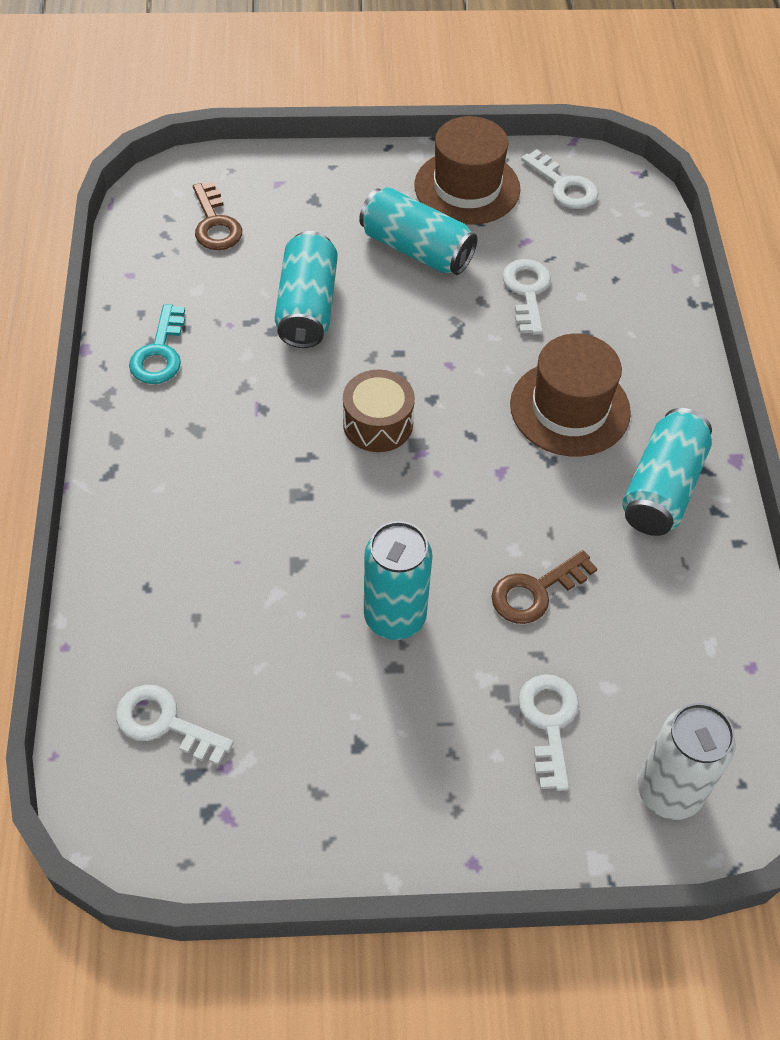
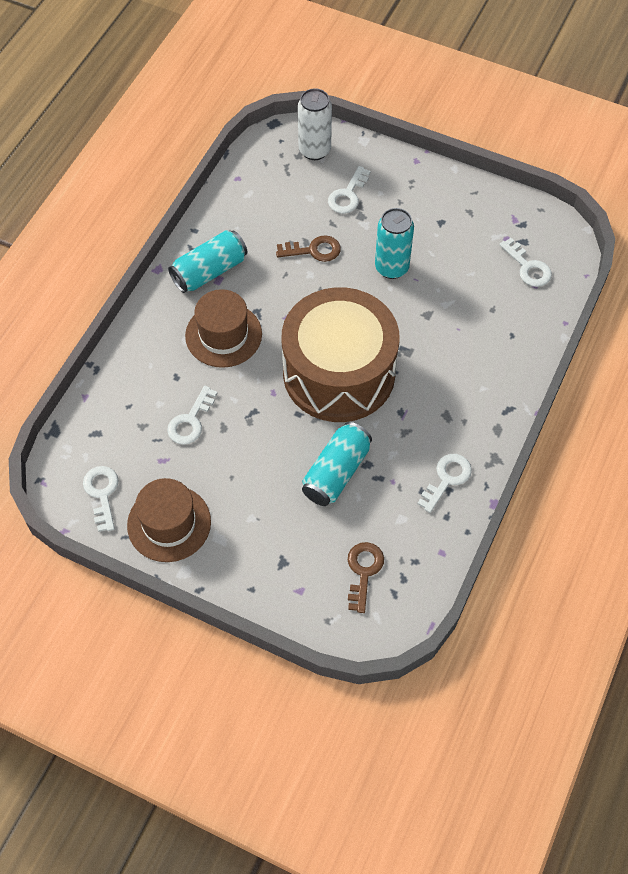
camera: 150 degrees left, 5 degrees up
(160, 353) = (447, 479): turquoise key -> white key
(378, 424) = (339, 373): brown drum -> brown drum, size x2.50
(416, 249) = (238, 486): turquoise can -> none

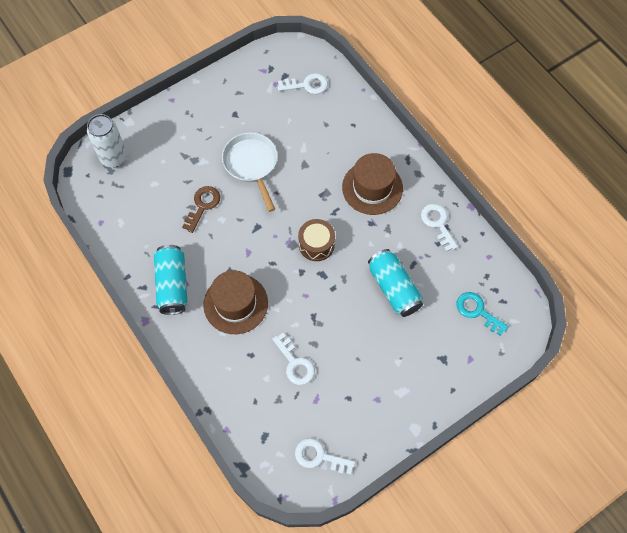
camera: 60 degrees left, 5 degrees up
(169, 523) = (371, 420): brown hat -> brown hat (372, 188)
(339, 373) = (316, 244): brown drum -> brown drum, size x0.40
(348, 195) = (170, 158): white key -> none
(363, 571) = (477, 311): brown key -> turquoise key
(391, 267) = (252, 165): turquoise can -> white pan

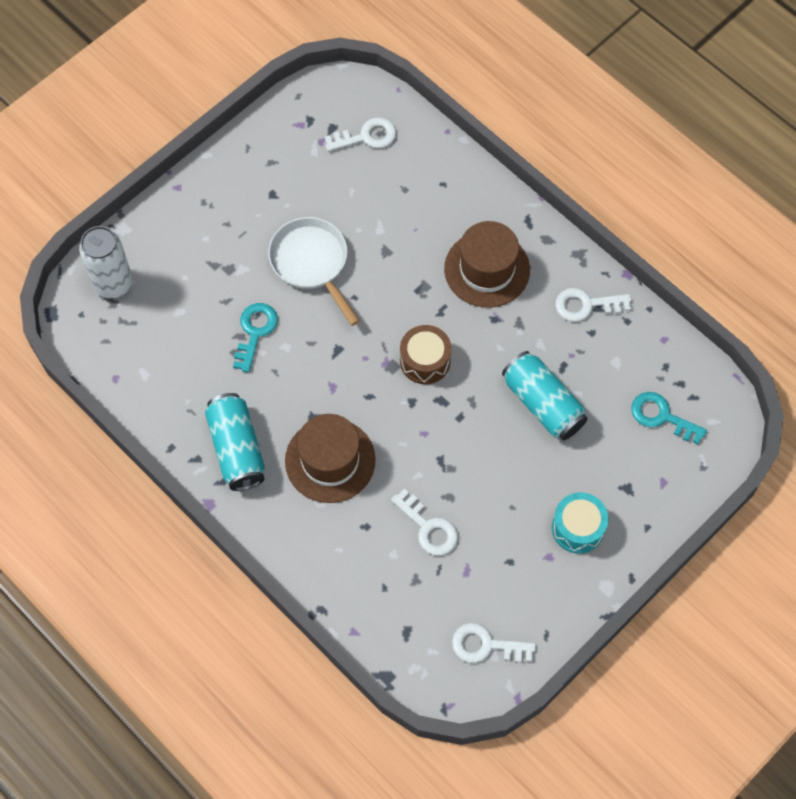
camera: 10 degrees left, 0 degrees up
(202, 205) = (255, 332): brown key -> turquoise key
(402, 382) = (578, 528): none -> turquoise drum
(437, 223) = (586, 305): white key -> white key turned 60 degrees counterclockwise

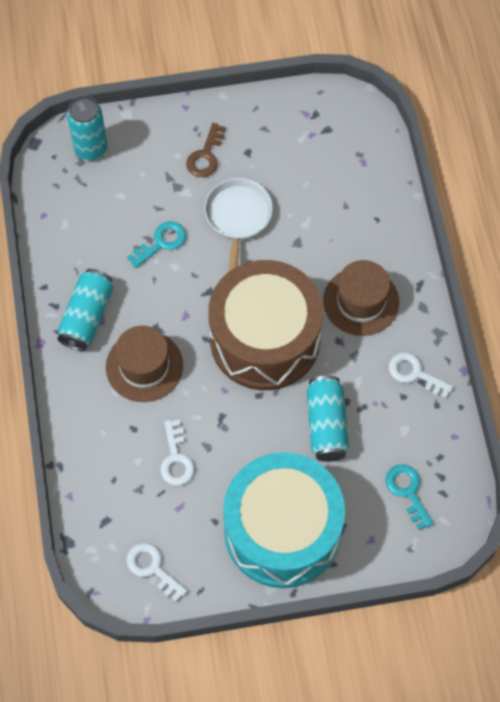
camera: 35 degrees right, 0 degrees up
(113, 284) = (91, 148): white can -> turquoise can
(234, 222) = (205, 156): none -> brown key
(366, 136) = (347, 151): white key -> none
(425, 361) = (265, 339): brown drum -> brown drum, size x2.50
(578, 528) = (282, 530): turquoise drum -> turquoise drum, size x2.50

